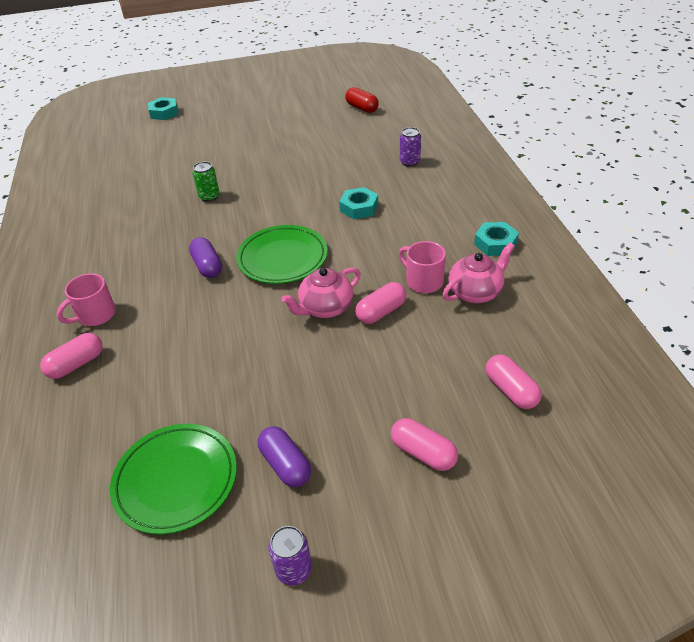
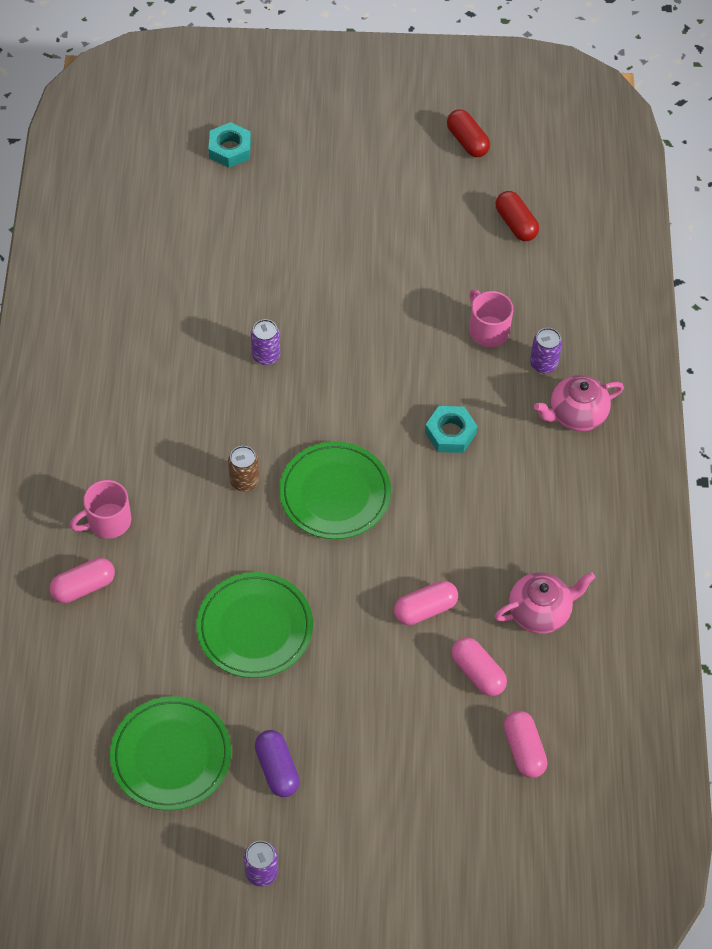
camera: 10 degrees right, 15 degrees up
(207, 266) = (244, 481): purple capsule -> brown can
(209, 197) = (266, 355): green can -> purple can
(237, 358) = (255, 628): none -> green plate
(317, 83) = (467, 141): none -> red capsule
(325, 308) = (365, 585): pink teapot -> pink teapot (576, 414)
(423, 281) = (487, 578): pink mug -> pink mug (488, 330)
(423, 453) = (411, 794): pink capsule -> pink capsule (477, 673)
(495, 243) = (594, 544): turquoise nut -> none

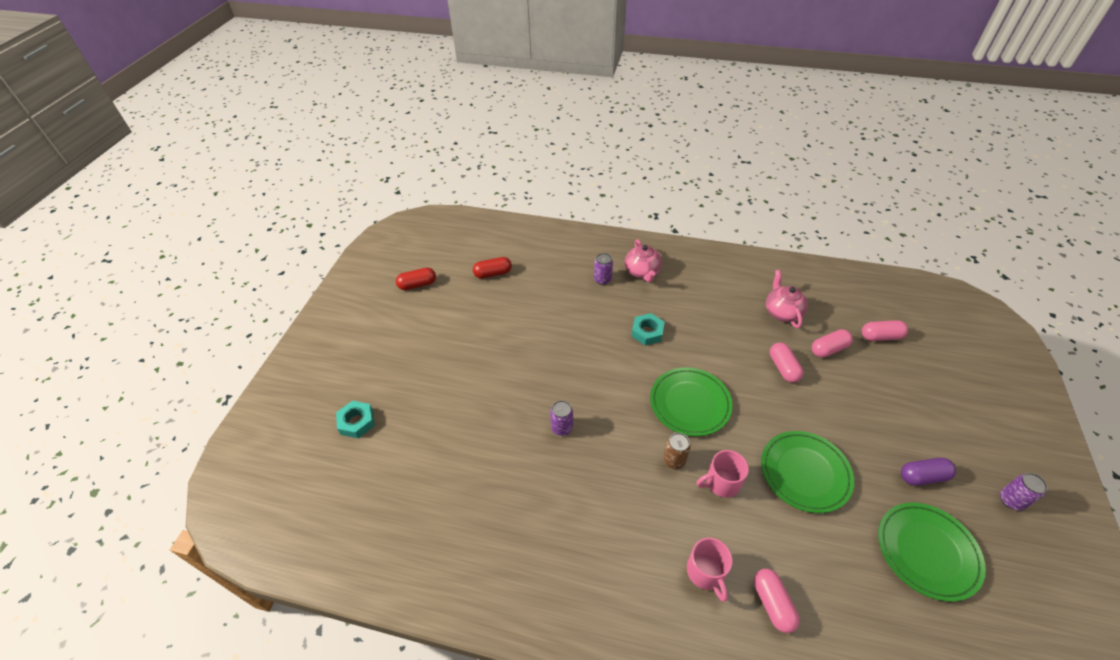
camera: 75 degrees left, 10 degrees down
(488, 330) = (571, 300): pink mug -> pink mug (721, 482)

